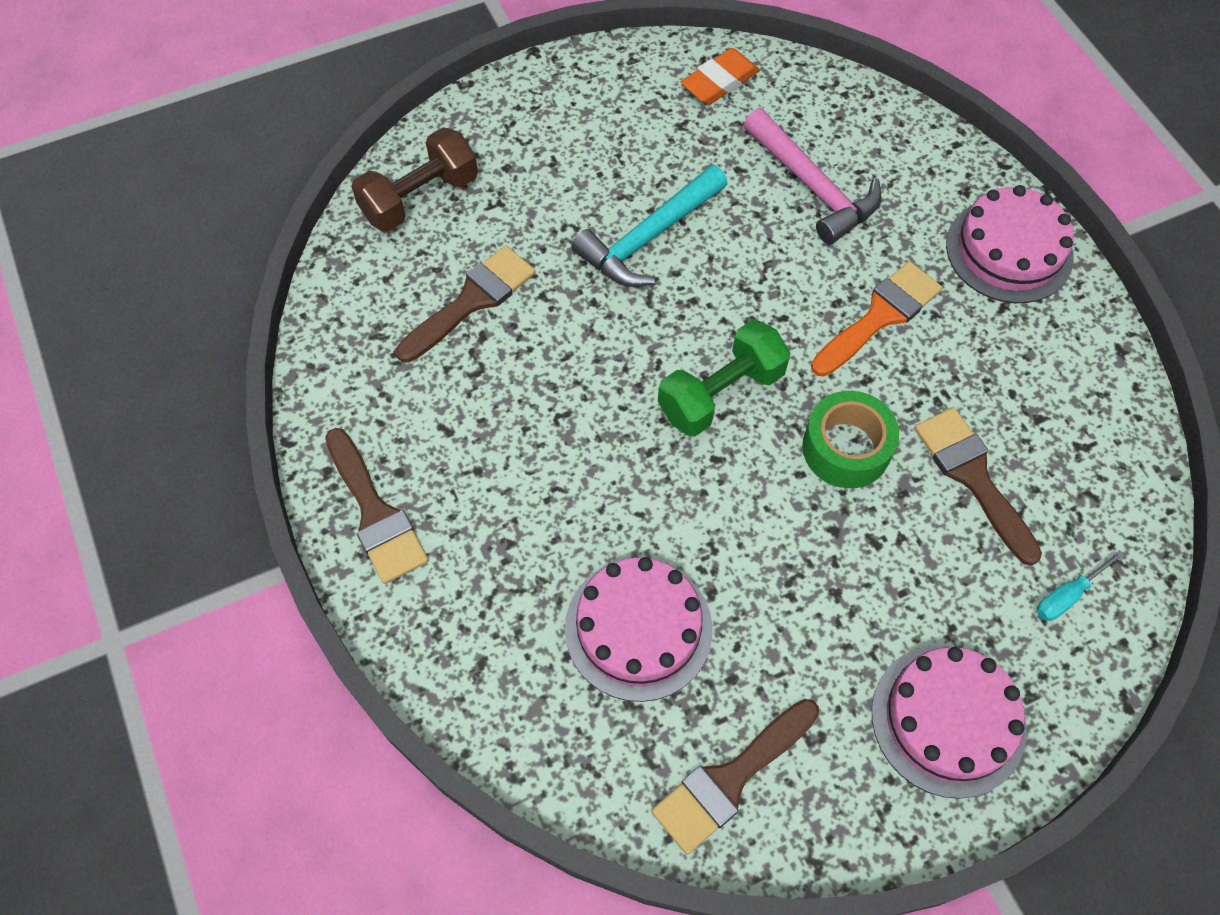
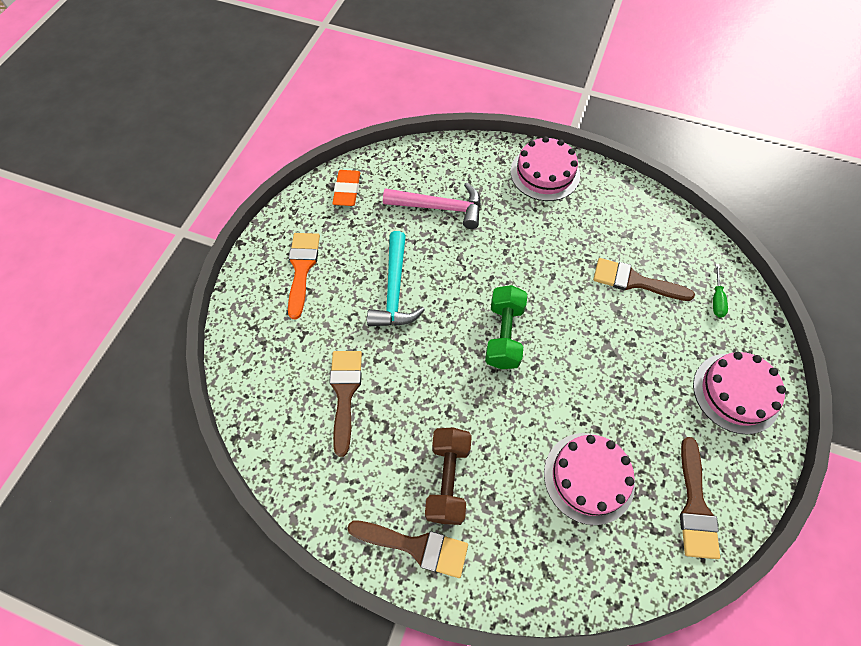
camera: 45 degrees left, 0 degrees up
(420, 198) = (260, 364): brown dumbbell -> brown dumbbell (447, 479)
(846, 448) = (578, 313): green tape -> none
(880, 316) = (528, 243): orange brush -> orange brush (302, 268)
(1067, 595) = (716, 299): turquoise screwdriver -> green screwdriver

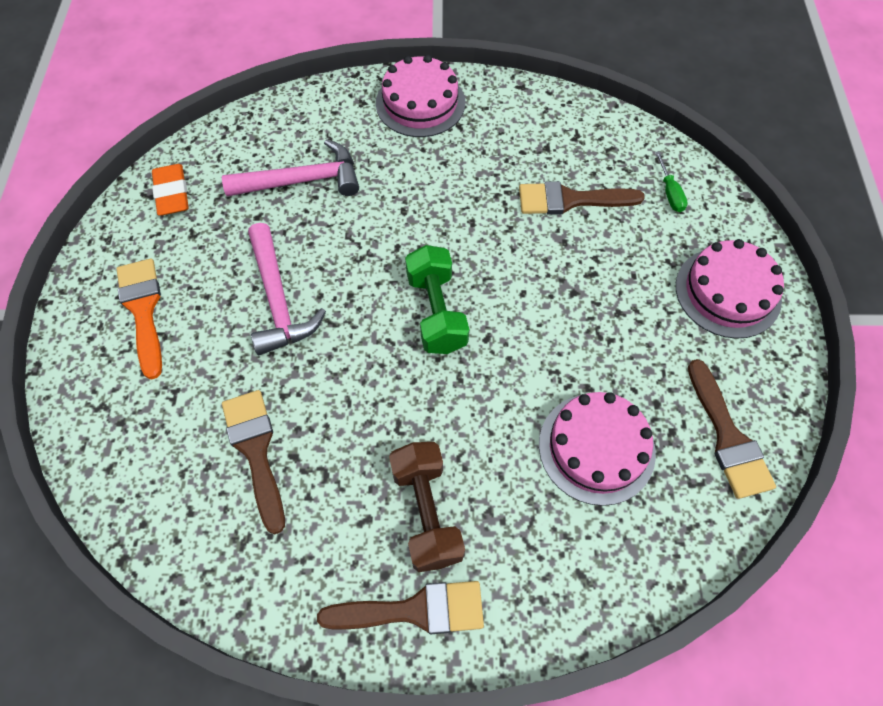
camera: 20 degrees left, 0 degrees up
(394, 290) = (278, 300): turquoise hammer -> pink hammer

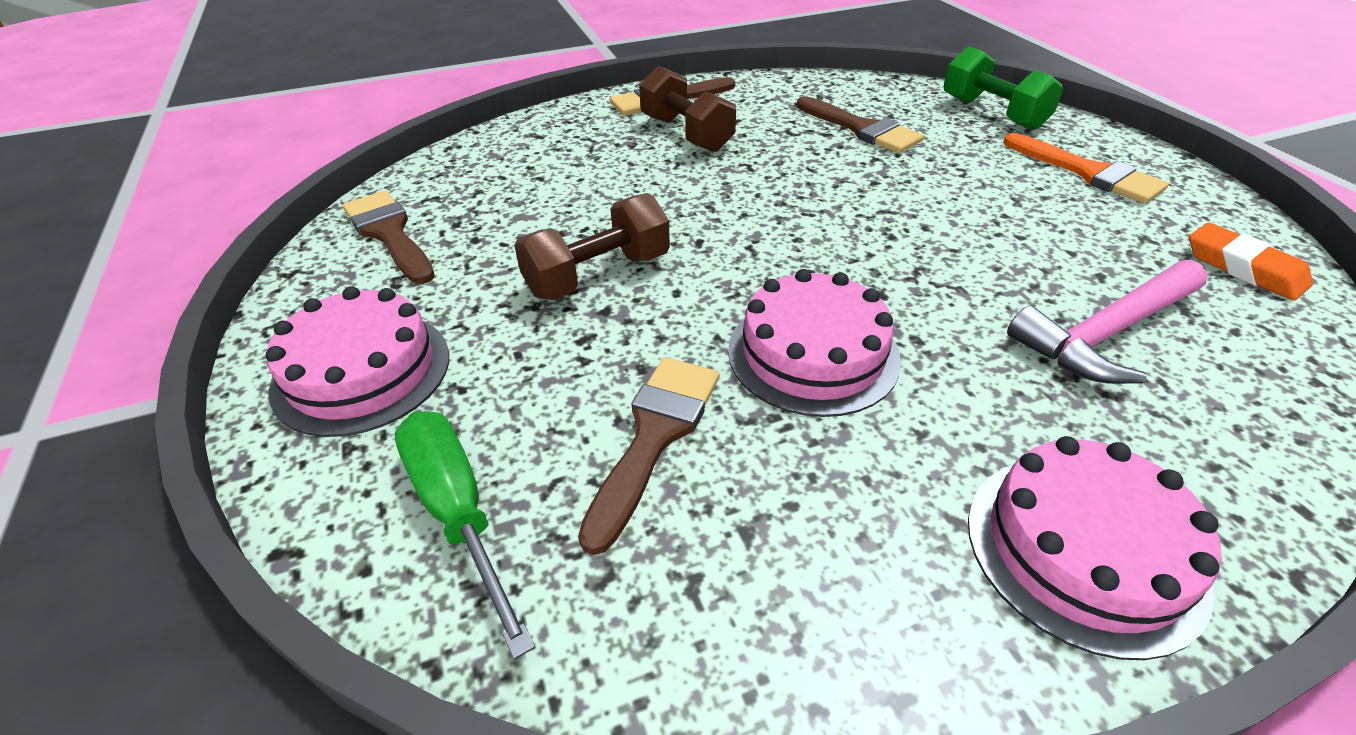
camera: 160 degrees right, 20 degrees down
(278, 300) = (965, 212): pink hammer -> none
(436, 312) = (775, 247): green dumbbell -> green dumbbell (992, 113)
(570, 200) = (654, 436): brown brush -> brown brush turned 45 degrees counterclockwise
(570, 327) = (598, 275): none -> brown dumbbell
(596, 448) = (540, 196): pink cake -> pink cake (813, 354)
(670, 192) = (458, 512): green screwdriver -> green screwdriver, size x1.83

